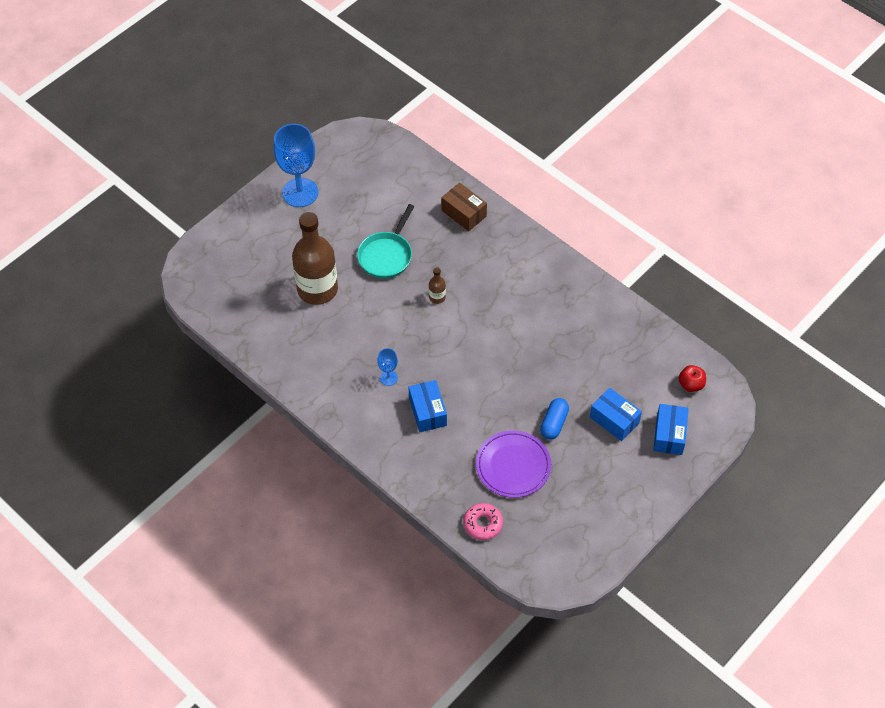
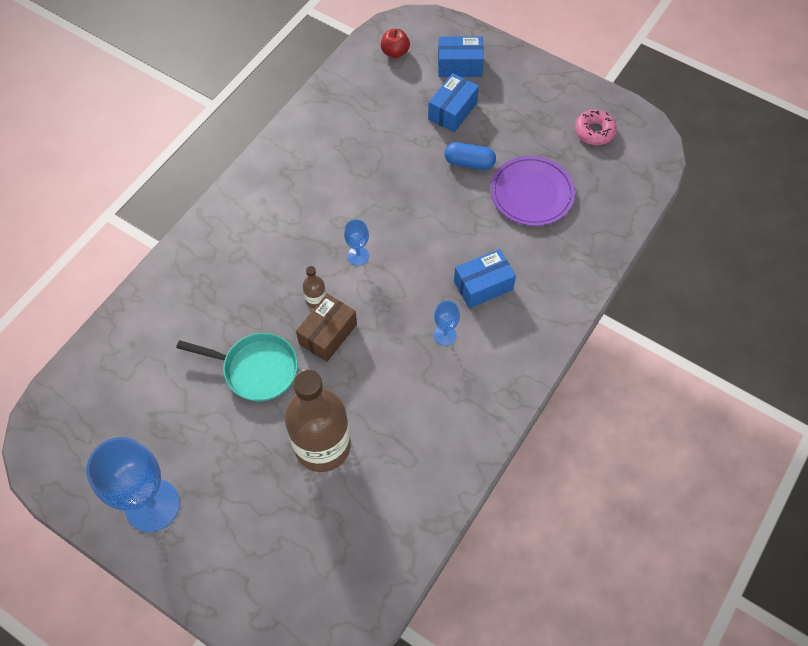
camera: 100 degrees left, 5 degrees up
(463, 213) = (179, 289): brown box -> brown box (328, 334)
(472, 329) = (358, 256): none -> blue goblet
(483, 524) = (610, 212): pink donut -> pink donut (594, 131)

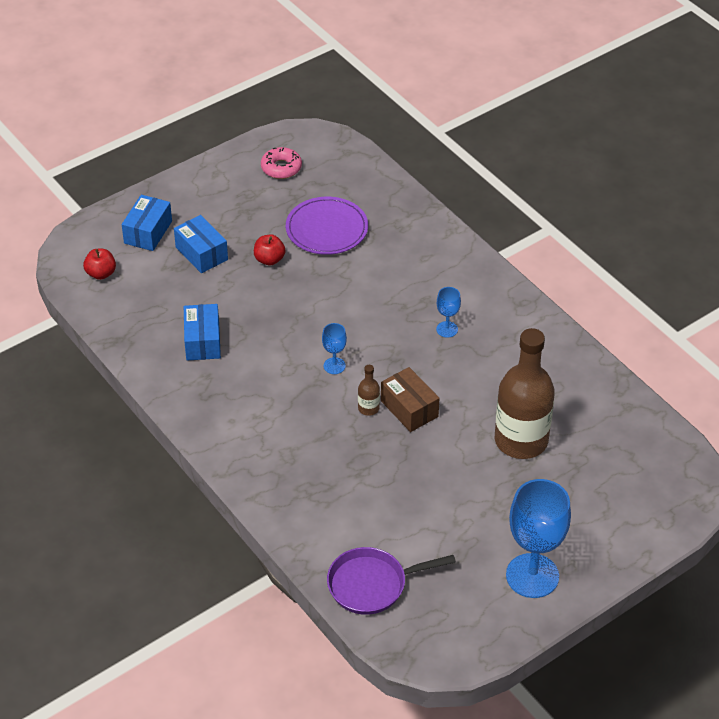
camera: 70 degrees left, 15 degrees down
(108, 369) = (372, 584): none -> purple pan
(256, 369) = (423, 469): turquoise pan -> none
(469, 162) = (269, 259): blue capsule -> red apple
(483, 285) = (408, 290): blue box -> blue box (203, 341)

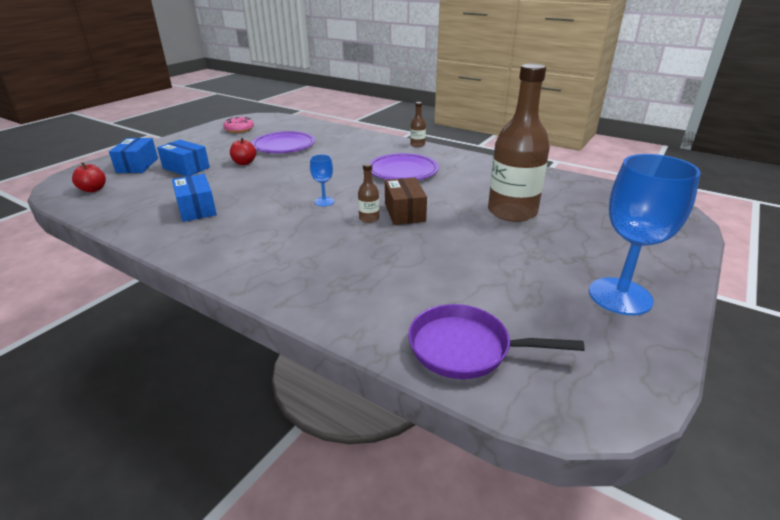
camera: 20 degrees left, 15 degrees down
(372, 584) = (466, 348): purple pan -> purple pan turned 45 degrees clockwise
(409, 408) = (404, 212): brown box -> brown box turned 45 degrees clockwise
(447, 329) = (403, 171): blue goblet -> purple plate
(496, 273) = (417, 145): none -> brown bottle

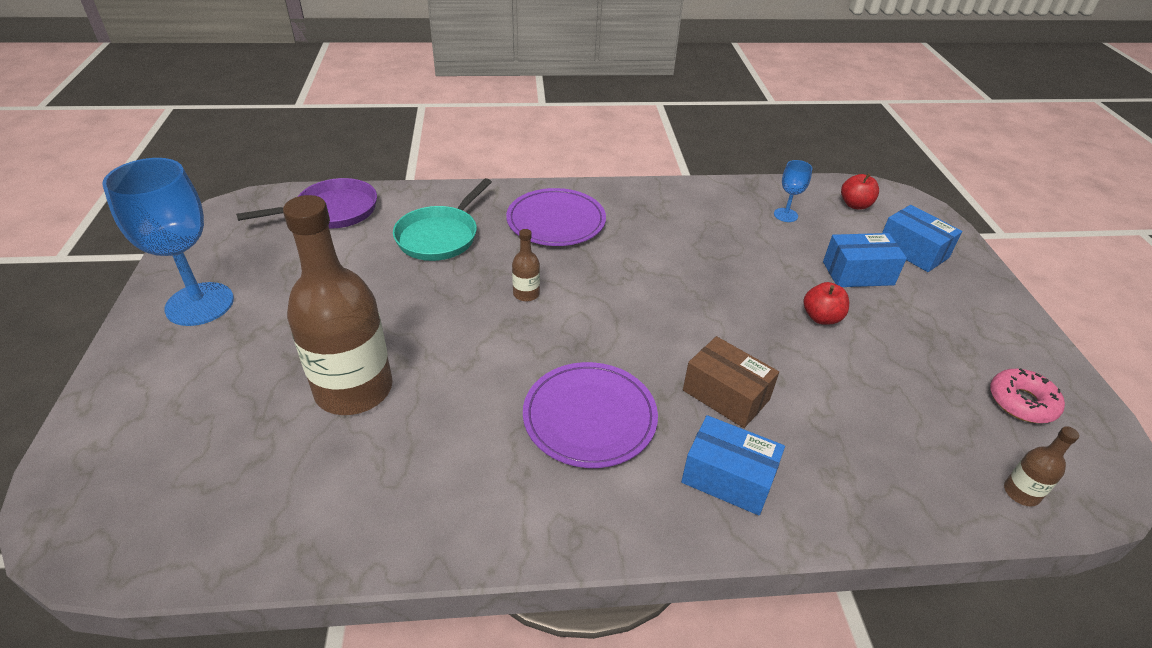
camera: 140 degrees right, 10 degrees up
(197, 209) = (714, 229): blue box -> blue box (728, 478)
(284, 145) = (861, 391): purple plate -> purple plate (556, 221)
(324, 201) = (609, 296): blue goblet -> blue goblet (785, 215)
(383, 277) = (440, 236): none -> turquoise pan
(404, 212) = (495, 322): brown box -> brown box (725, 395)
(417, 145) = (661, 538): brown bottle -> brown bottle (1021, 493)

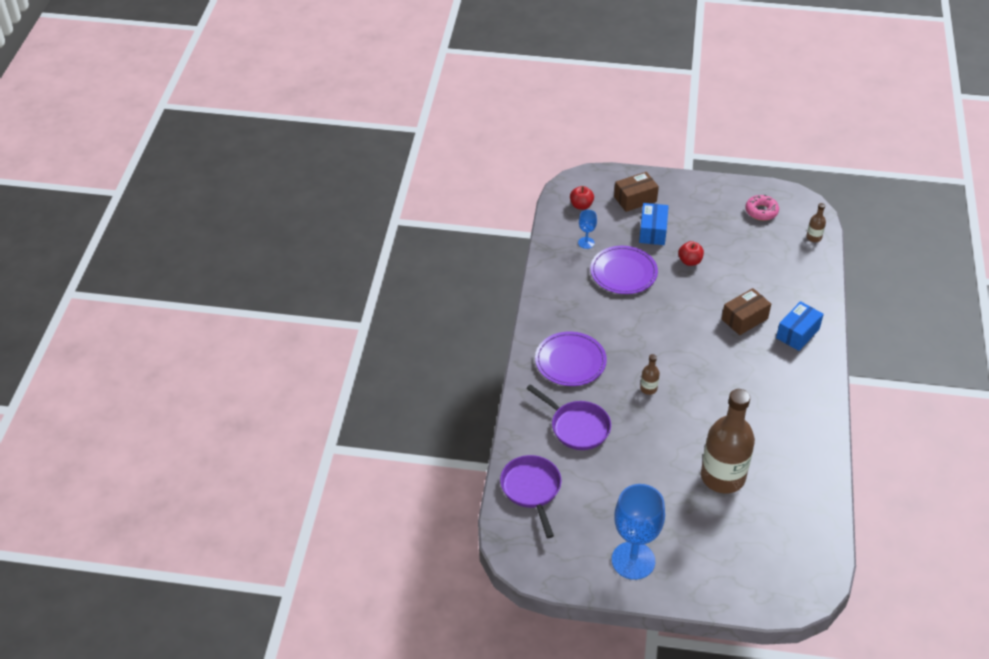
camera: 75 degrees left, 5 degrees up
(440, 236) = (577, 427): turquoise pan -> purple pan
(589, 417) = (754, 377): purple plate -> purple plate (623, 272)
(913, 251) = (635, 199): blue box -> brown box

